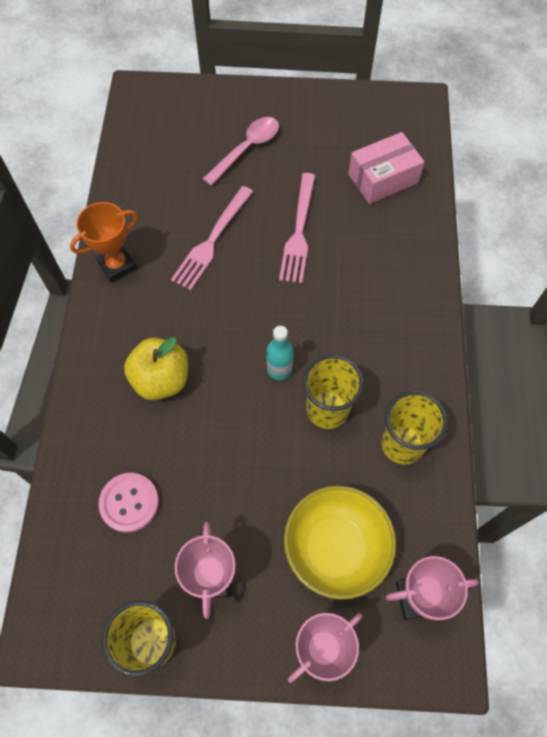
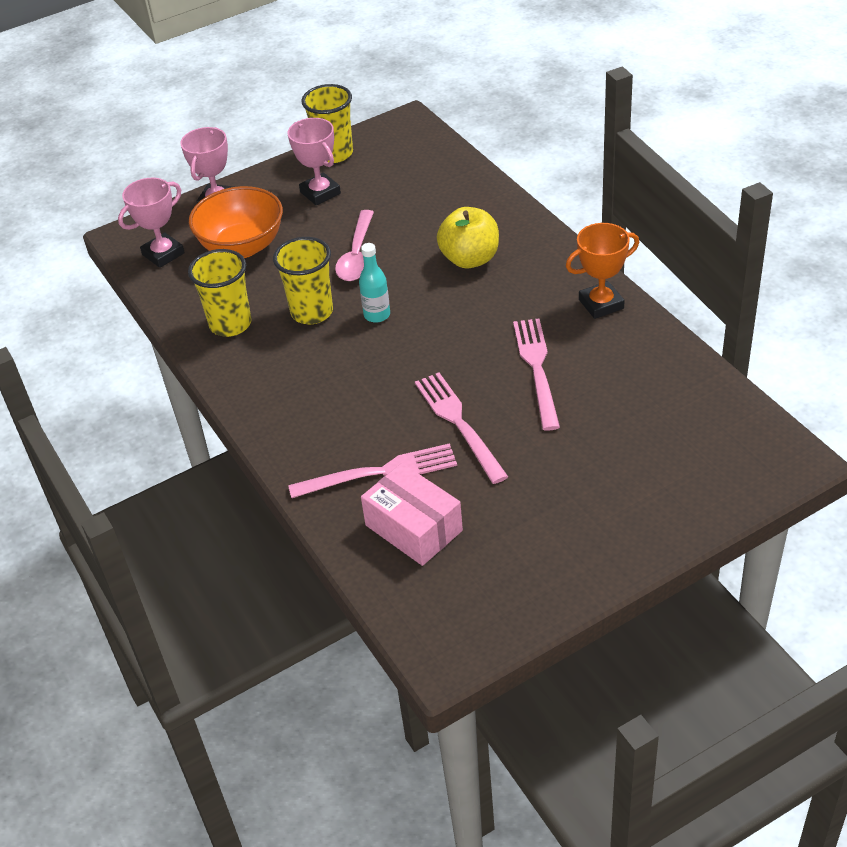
camera: 150 degrees right, 20 degrees down
(117, 265) = (601, 304): orange trophy -> orange trophy turned 45 degrees clockwise
(129, 503) = (417, 193): pink button -> none
(246, 149) = (597, 470): pink spoon -> pink spoon (357, 255)
(336, 548) = (242, 246): yellow bowl -> orange bowl
(375, 228) = (381, 472): none -> pink fork
(383, 178) = (413, 528): pink box -> pink box turned 75 degrees counterclockwise

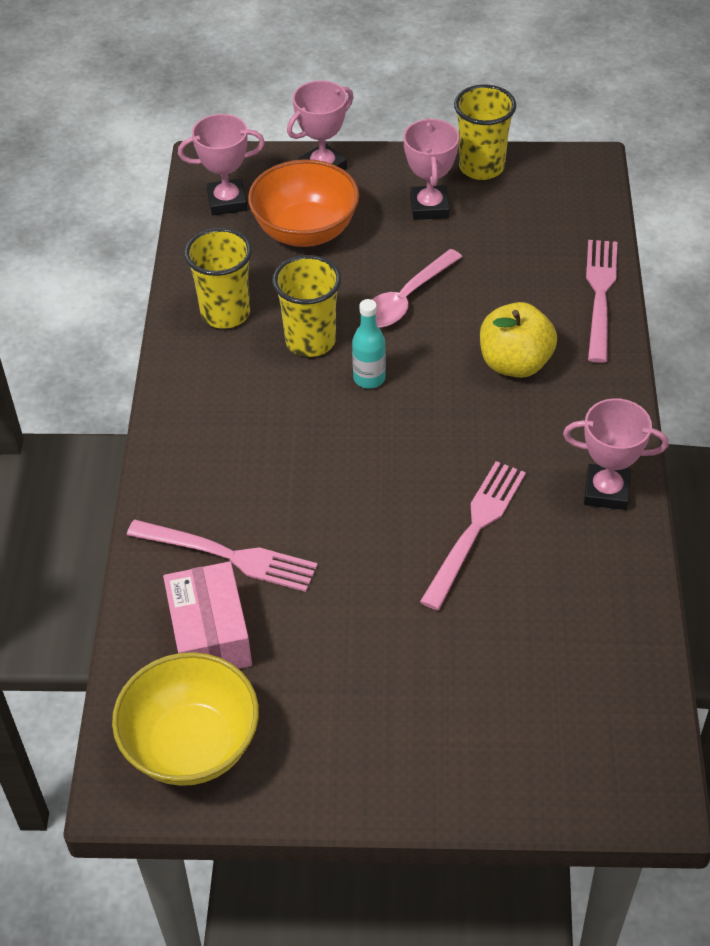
camera: 30 degrees right, 5 degrees up
(458, 423) = (346, 545): pink fork -> pink fork (600, 294)
(467, 602) = (191, 745): none -> yellow bowl
(601, 304) = (606, 491): orange trophy -> pink trophy

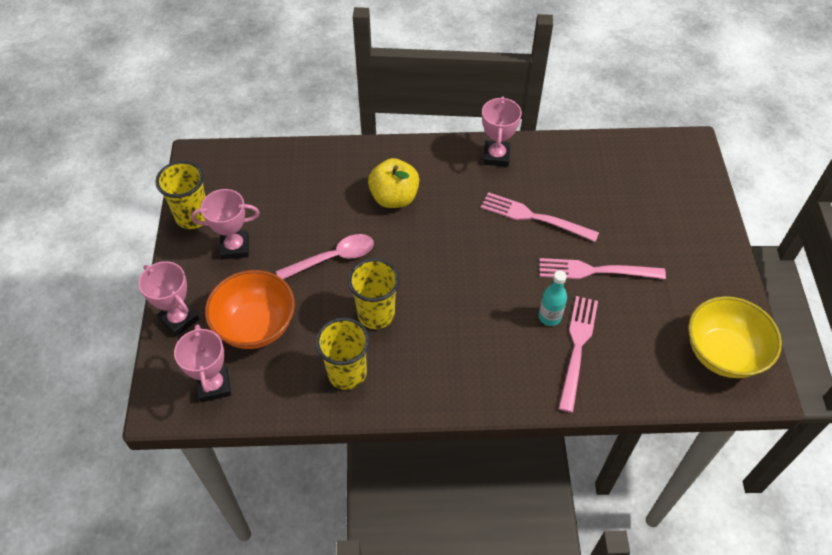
camera: 95 degrees left, 5 degrees up
(210, 634) = (641, 352): pink box -> none
(369, 378) = (411, 277): turquoise bottle -> turquoise bottle (549, 317)
(406, 299) = (333, 258): pink spoon -> pink spoon turned 60 degrees counterclockwise
(600, 294) = (330, 154): pink fork -> pink fork (595, 271)

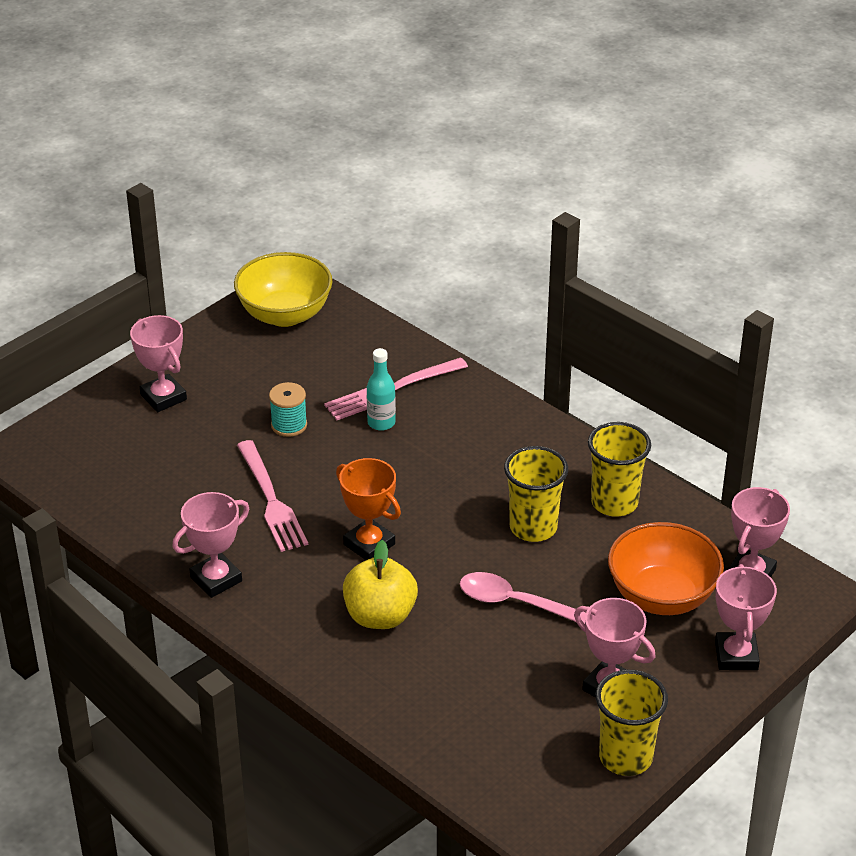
camera: 135 degrees left, 15 degrees down
(450, 232) = (369, 544): none -> orange trophy
(595, 271) = (289, 425): pink fork -> turquoise spool
(683, 232) = (163, 397): none -> pink trophy

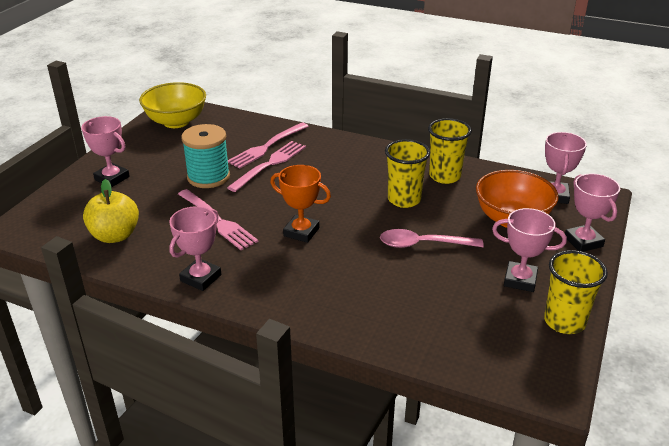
camera: 20 degrees left, 5 degrees down
(289, 425) = (208, 177): turquoise spool -> turquoise spool, size x1.68
(380, 616) = (335, 274): yellow apple -> yellow apple (115, 235)
(381, 423) = (270, 164): turquoise bottle -> pink fork

